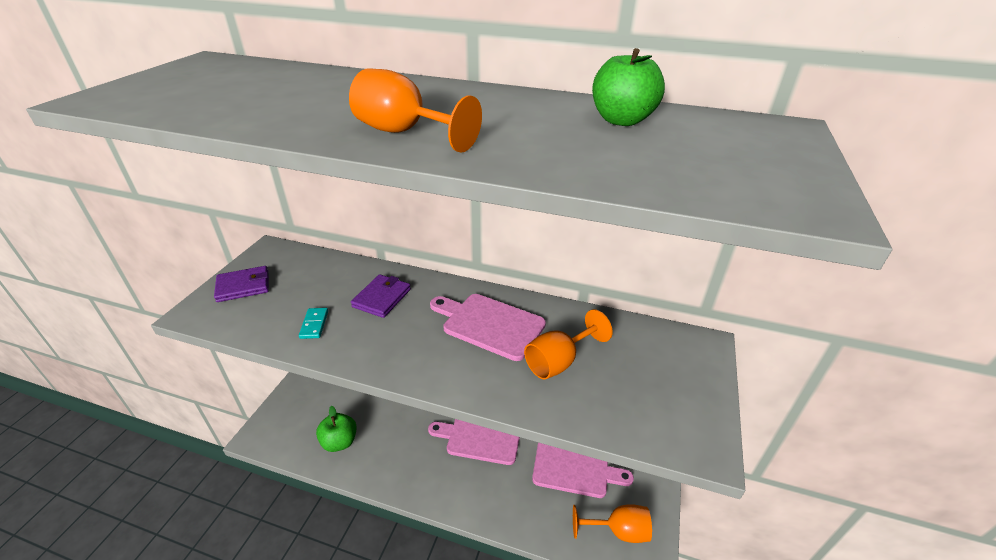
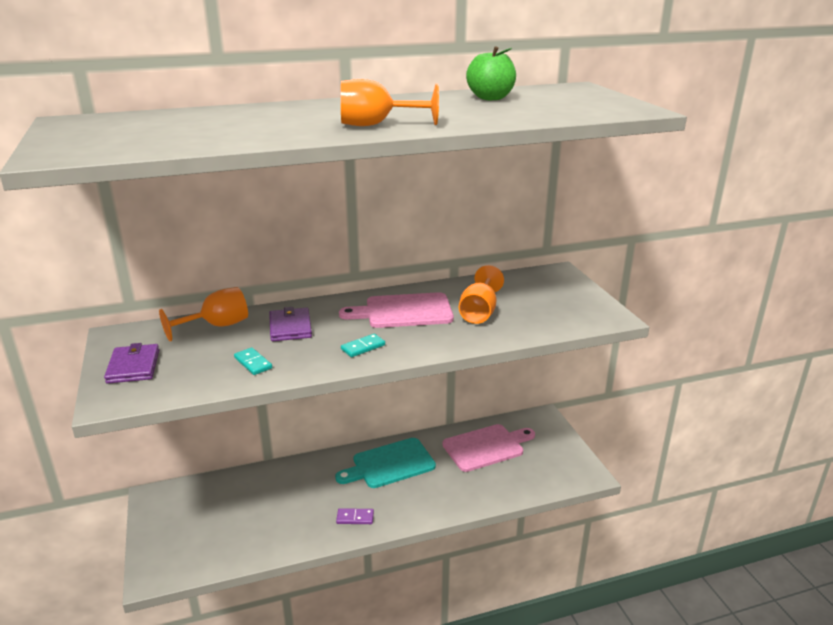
camera: 35 degrees left, 10 degrees down
(243, 286) = (133, 367): purple wallet -> purple wallet turned 45 degrees counterclockwise
(340, 442) = (256, 532): green apple -> none
(409, 352) = (363, 347): none -> turquoise domino
(412, 474) = (355, 518): none -> purple domino
(480, 437) = (390, 464): pink cutting board -> turquoise cutting board
(618, 530) = (550, 467): orange goblet -> orange goblet (217, 326)

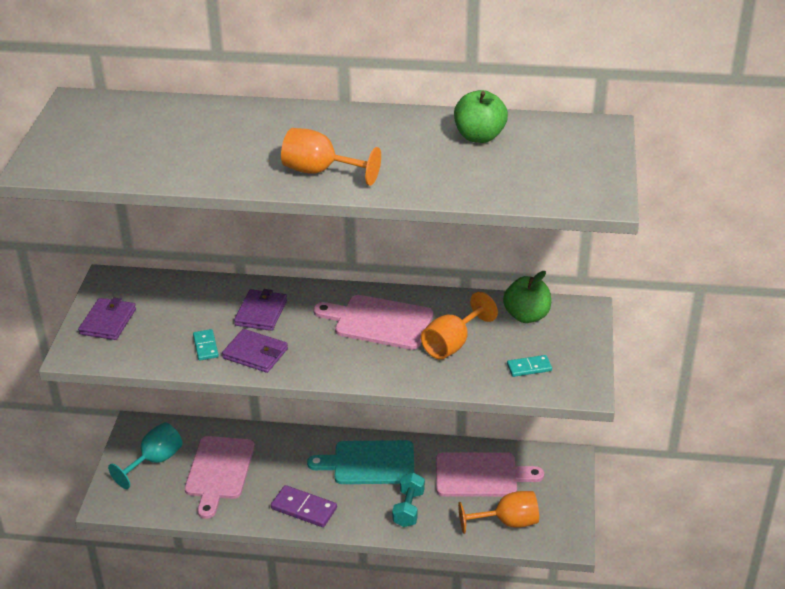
camera: 25 degrees right, 10 degrees up
(186, 521) = (155, 461): none -> turquoise goblet
(217, 326) = (198, 292): orange goblet -> orange goblet (507, 522)
(256, 511) = (219, 471): none -> pink cutting board
(308, 357) = (255, 353): none -> purple wallet
(355, 518) = (304, 508): purple domino -> purple domino, size x1.63
(363, 347) = (311, 356): turquoise domino -> turquoise domino (529, 367)
(446, 489) = (408, 508): none -> turquoise dumbbell
(519, 283) = (526, 316): none -> green apple

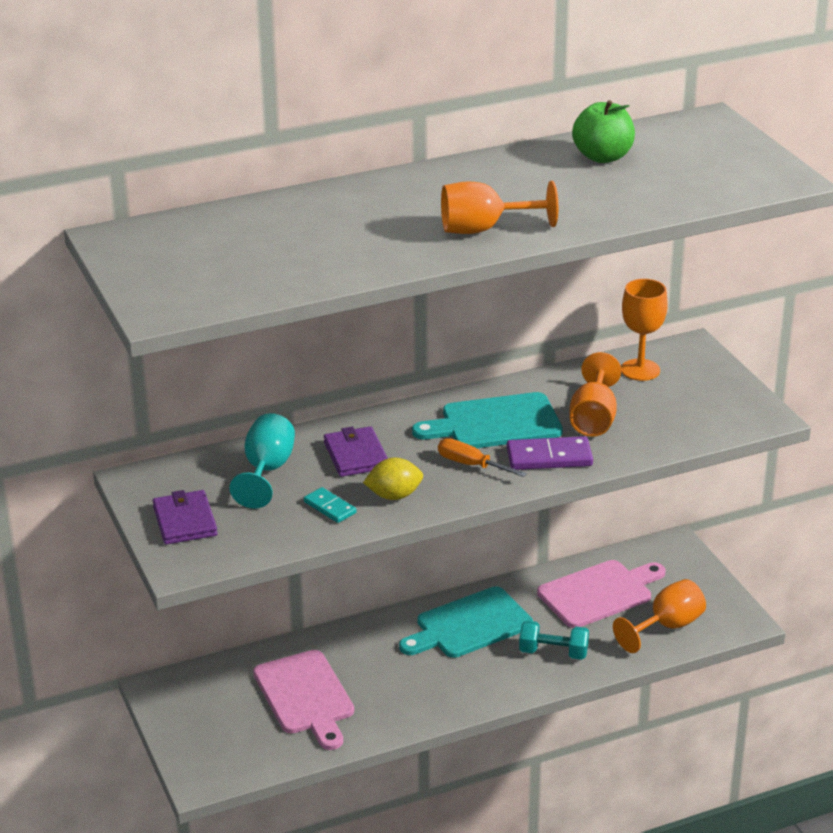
camera: 30 degrees left, 5 degrees down
(155, 461) = (217, 715): turquoise goblet -> turquoise goblet (267, 471)
(255, 353) = (394, 496): purple wallet -> yellow lemon
(304, 508) = (439, 696): purple domino -> purple domino (549, 457)
(330, 349) = (471, 465): none -> orange screwdriver
(379, 322) = (495, 423): pink cutting board -> turquoise cutting board
(408, 508) = (553, 653): turquoise dumbbell -> turquoise dumbbell turned 60 degrees counterclockwise
(526, 316) = (640, 370): green apple -> orange goblet
(529, 367) = (692, 415): turquoise domino -> none

